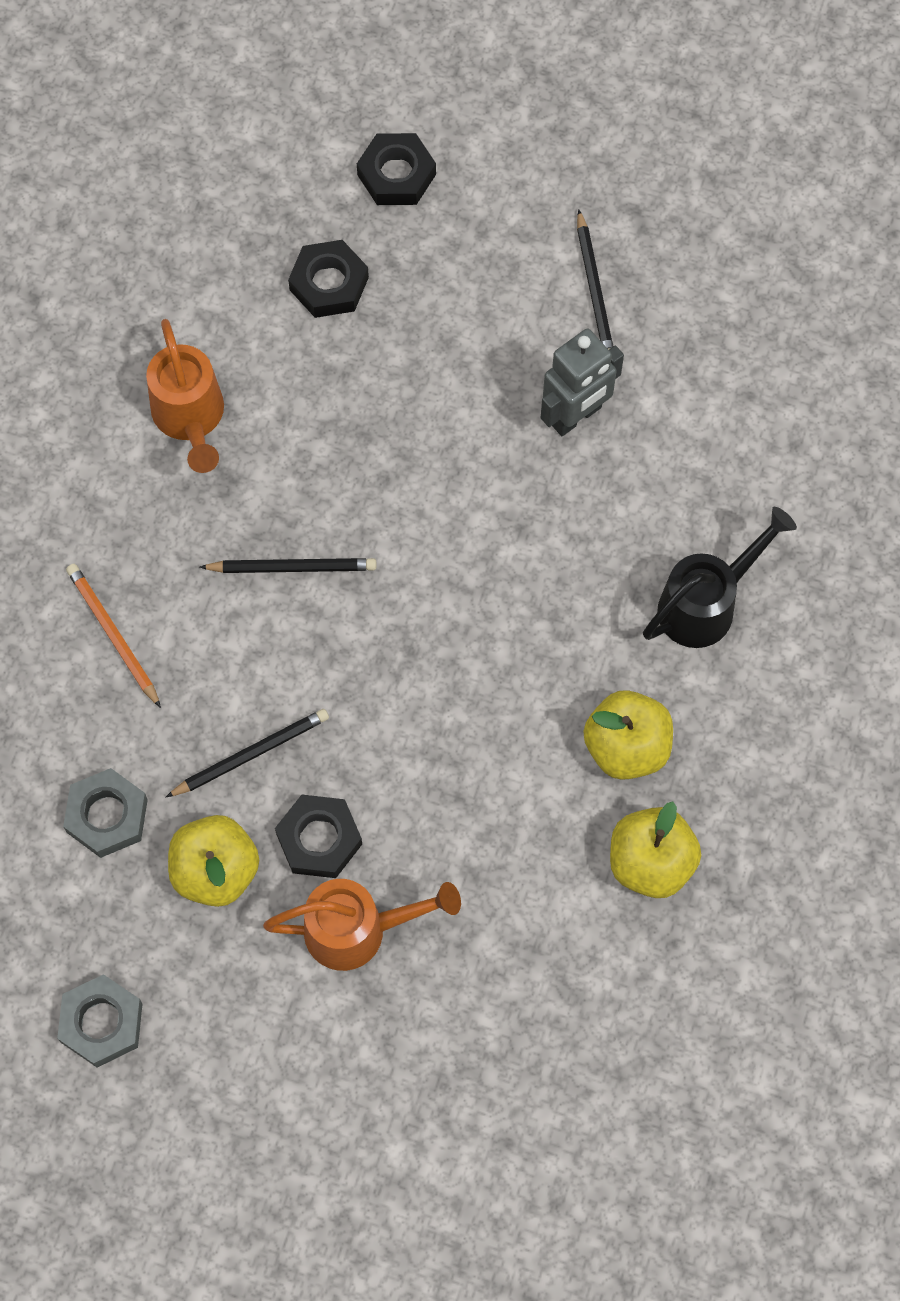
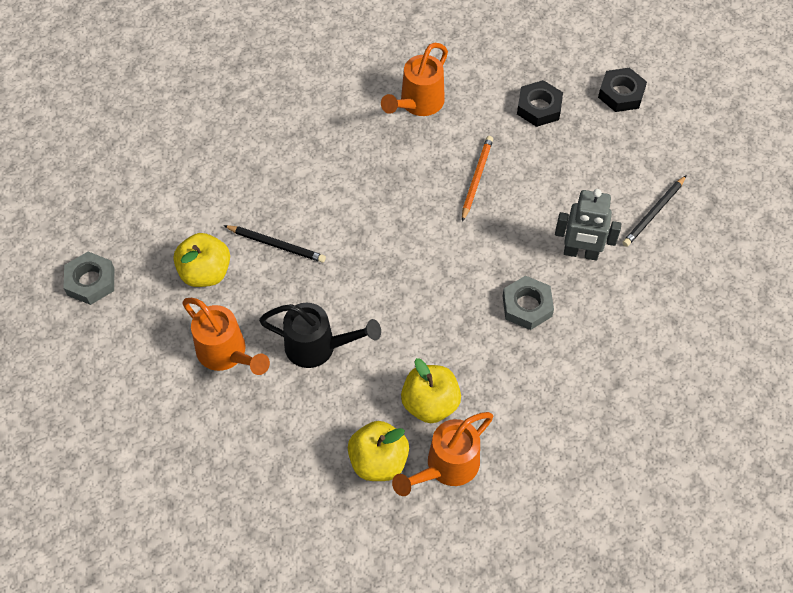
camera: 50 degrees right, 10 degrees down
(107, 816) = (195, 211): grey nut -> grey nut (527, 306)
(113, 635) = (285, 150): orange pencil -> orange pencil (476, 178)
(292, 567) = (385, 194): black pencil -> none
(319, 839) = (258, 303): black nut -> none
(705, 604) = (541, 383): black watering can -> black watering can (318, 347)
(720, 792) = (446, 467): none -> orange watering can

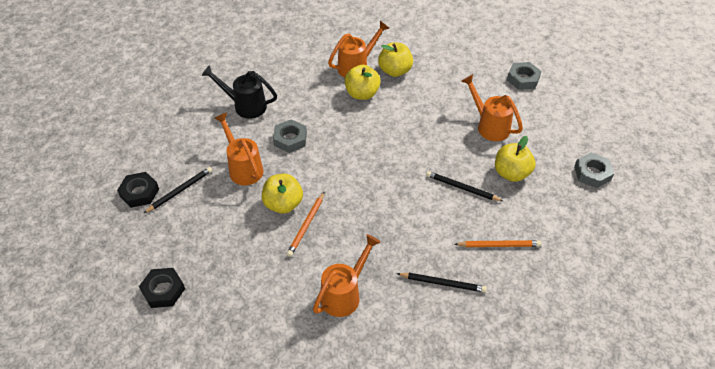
camera: 175 degrees left, 10 degrees down
(156, 460) = (523, 79): none -> grey nut
(237, 171) = (498, 245): none -> orange pencil
(307, 123) = (443, 283): none -> black pencil
(318, 347) = (430, 125): black watering can -> black watering can (245, 106)
(512, 204) = (283, 204): none -> yellow apple
(539, 107) = (239, 283): black nut -> black nut (139, 192)
(580, 253) = (243, 168): grey robot -> orange watering can

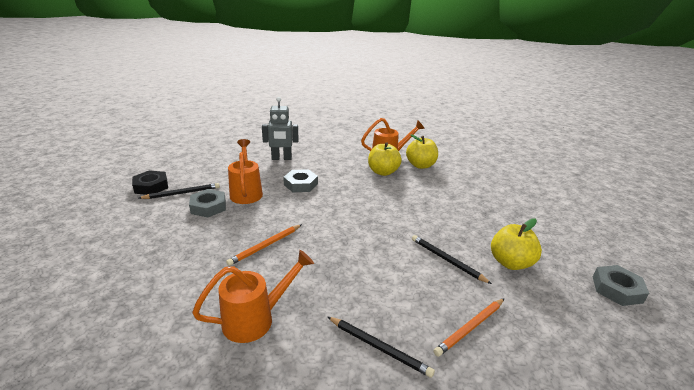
camera: 20 degrees right, 20 degrees down
(163, 290) = (91, 257): black nut -> none
(245, 106) = (281, 158): black watering can -> grey robot
(283, 204) = (258, 224): yellow apple -> none
(489, 126) = (498, 219): orange watering can -> none
(498, 245) = (470, 328): orange pencil -> orange pencil turned 120 degrees clockwise
(523, 79) = (545, 195): grey nut -> grey nut (208, 207)

